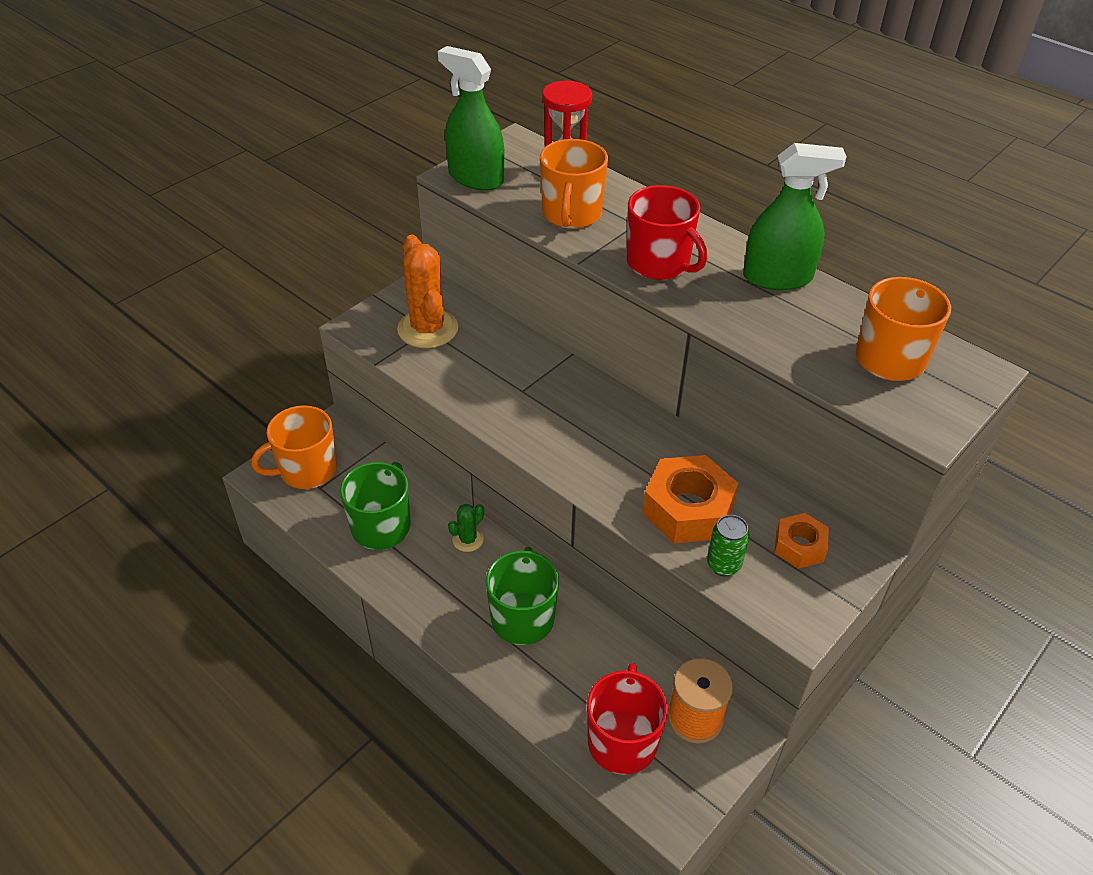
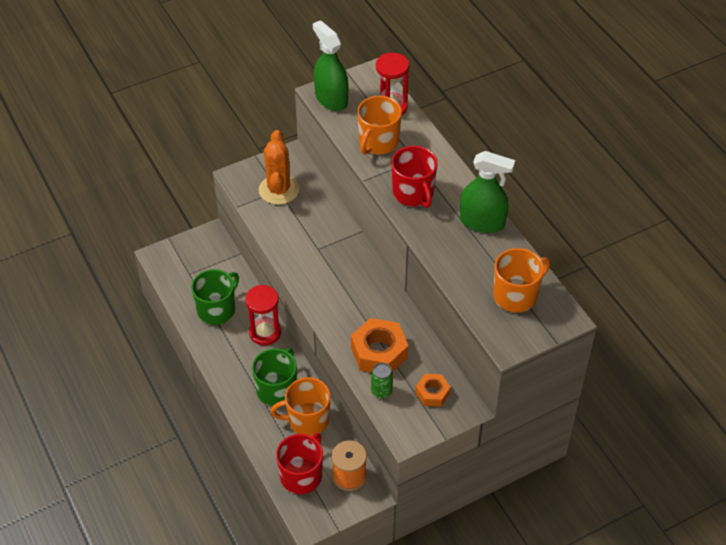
camera: 20 degrees right, 5 degrees up
(307, 470) = (185, 260): orange mug -> orange mug (307, 420)
(468, 539) = (265, 332): green cactus -> red hourglass

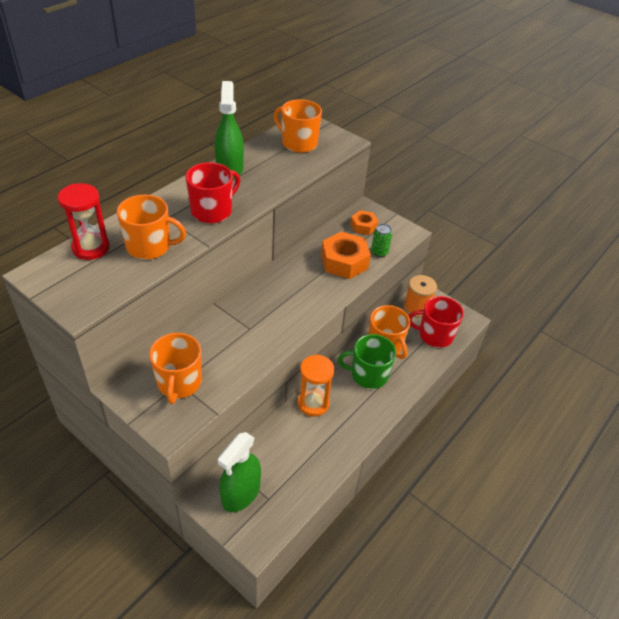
camera: 115 degrees left, 5 degrees down
(217, 309) = (304, 453): green mug -> none
(265, 332) = (313, 403): red hourglass -> orange hourglass
(279, 190) = (179, 383): orange cactus -> orange mug
(331, 99) = (87, 297): green spray bottle -> green spray bottle (241, 493)

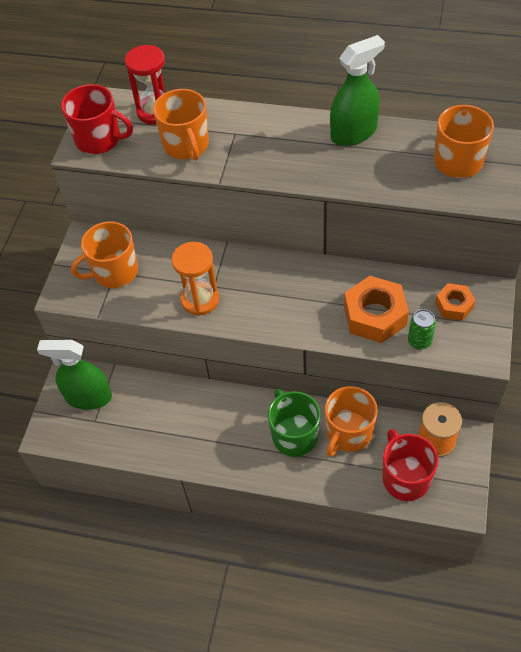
camera: 70 degrees right, 10 degrees up
(212, 211) = (273, 157): red mug -> red mug (99, 139)
(313, 403) = (222, 403): orange hourglass -> orange hourglass (200, 300)

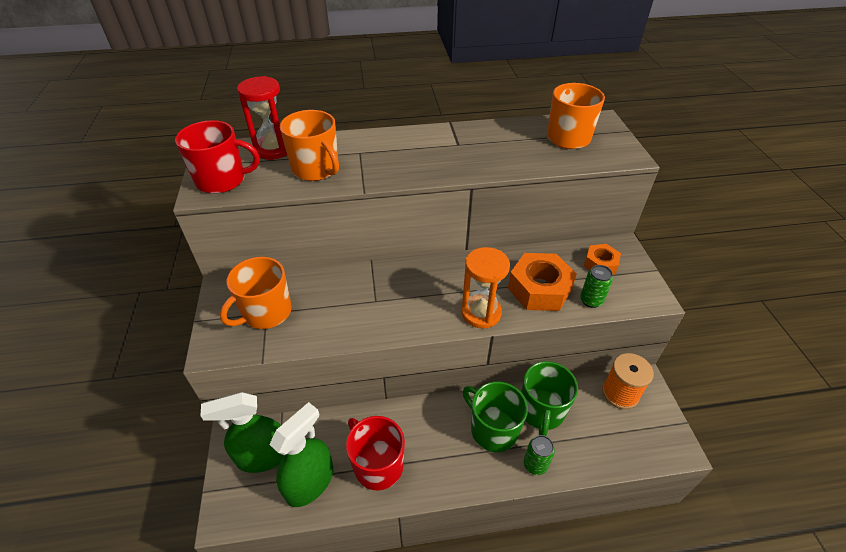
camera: 25 degrees left, 10 degrees down
(200, 300) = (367, 316): orange hourglass -> orange hourglass (481, 313)
(317, 477) = (535, 464): none -> green can
(348, 433) = (541, 411): orange mug -> green mug
(353, 133) = (468, 134): green spray bottle -> green spray bottle (310, 482)
(405, 478) = (614, 438): red mug -> red mug (377, 465)

